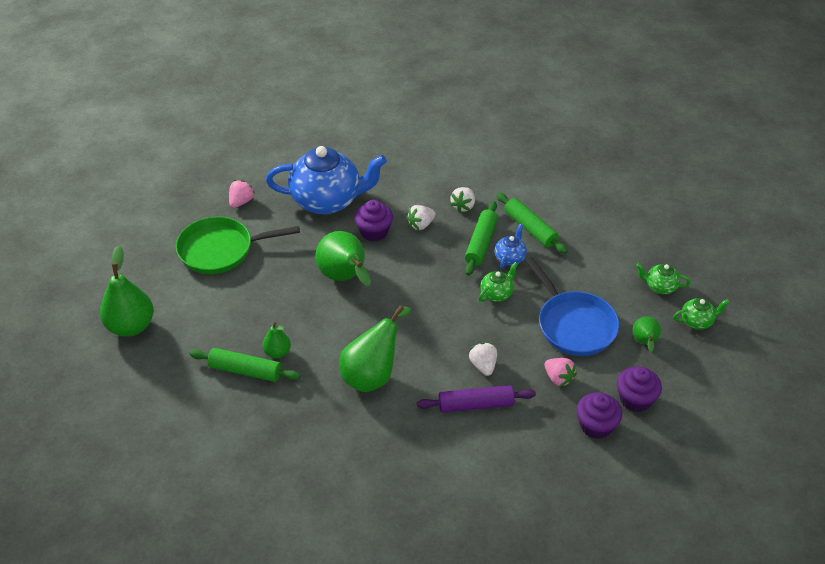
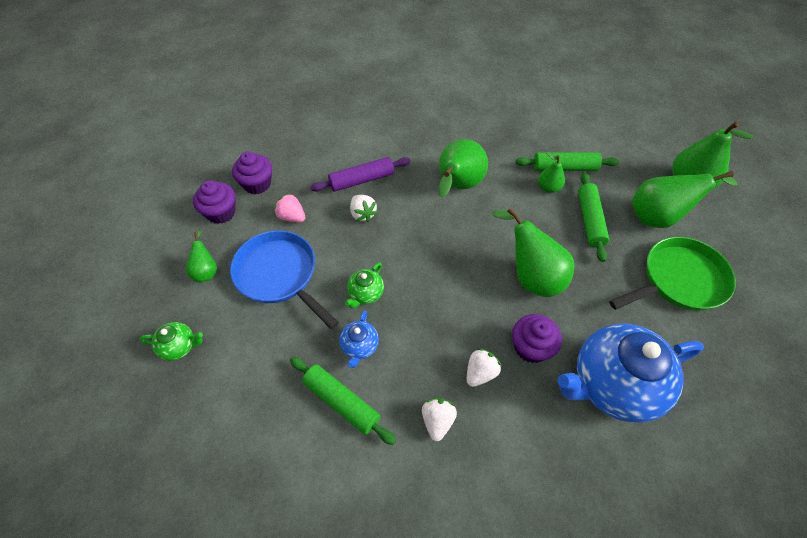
camera: 165 degrees right, 10 degrees up
(191, 301) = (658, 217): none -> green pear
(241, 202) = (711, 354): pink strawberry -> none
(480, 243) = (399, 361): green rolling pin -> green rolling pin (590, 220)
(697, 321) = (144, 309): green teapot -> none

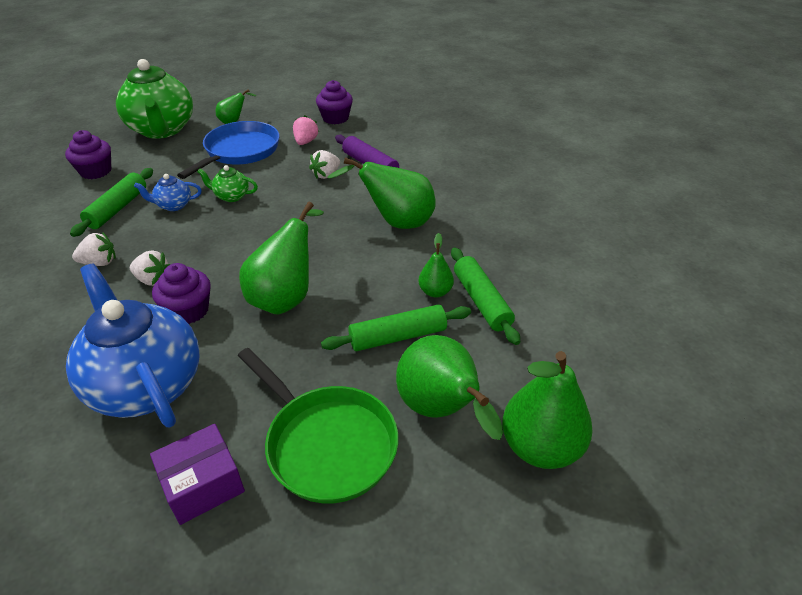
camera: 70 degrees right, 15 degrees down
(179, 346) = (162, 130): green teapot -> green teapot, size x2.33
(221, 212) = (296, 112): purple cupcake -> purple cupcake (96, 171)
(707, 354) = (203, 484): none -> purple box

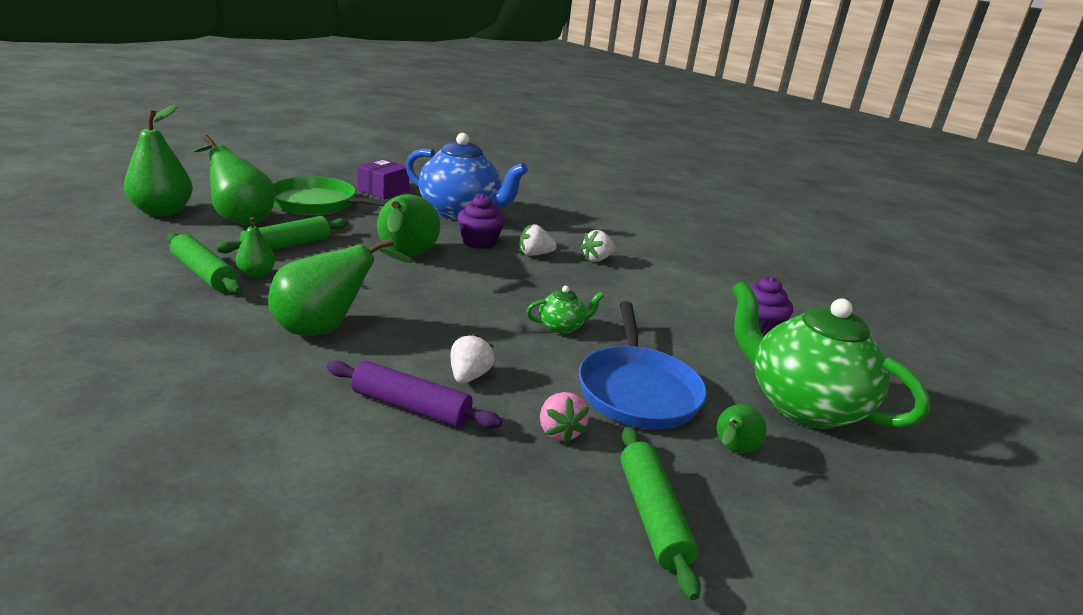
camera: 150 degrees right, 15 degrees down
(117, 208) = (660, 298): green rolling pin -> green rolling pin (652, 516)
(173, 205) = (610, 308): blue teapot -> none
(335, 118) = (563, 512): purple cupcake -> none

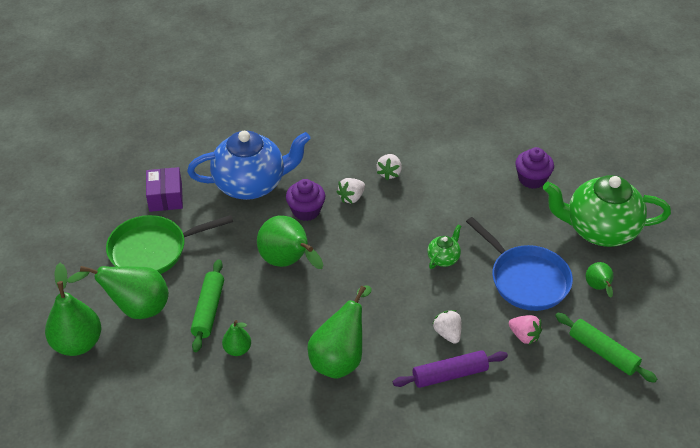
camera: 35 degrees left, 20 degrees up
(204, 273) = (208, 373): green rolling pin -> none

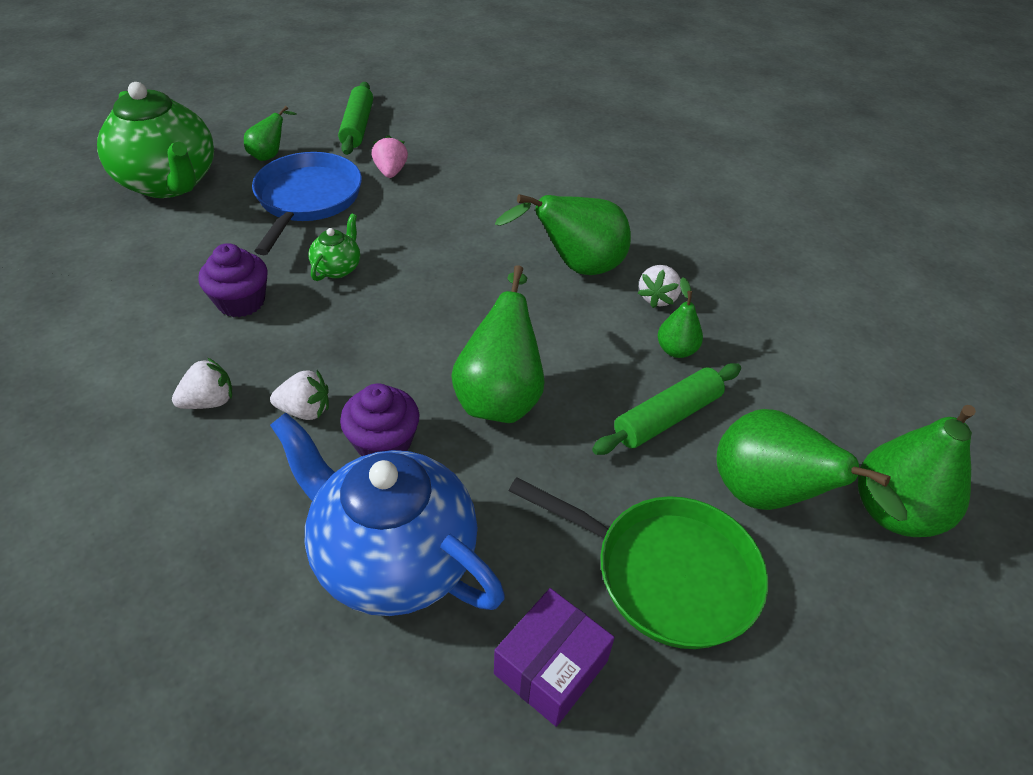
camera: 135 degrees left, 0 degrees up
(443, 258) = (337, 268): green teapot -> green teapot turned 120 degrees clockwise
(447, 333) = (448, 215): white strawberry -> white strawberry (658, 298)
(450, 375) = (496, 192): purple rolling pin -> none
(532, 179) = (108, 263): purple cupcake -> purple cupcake (241, 302)

